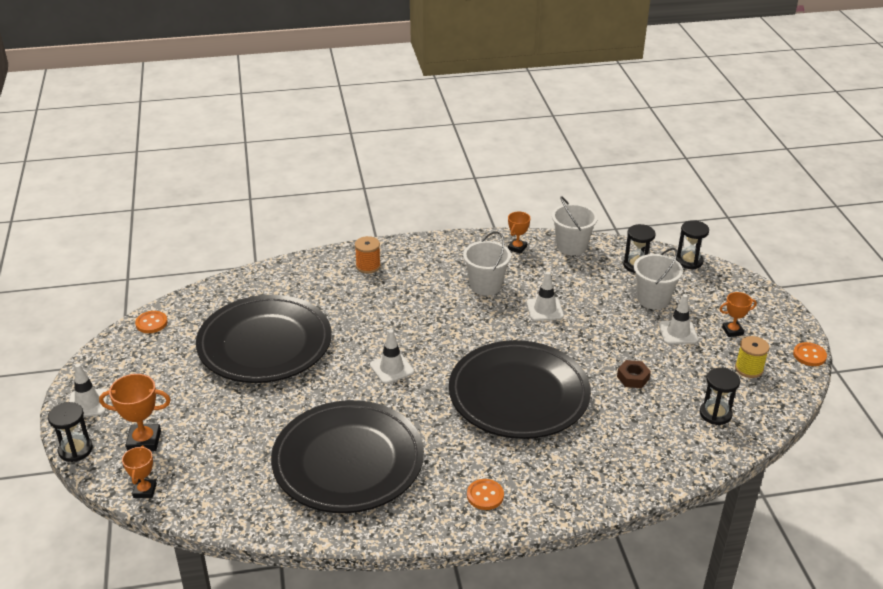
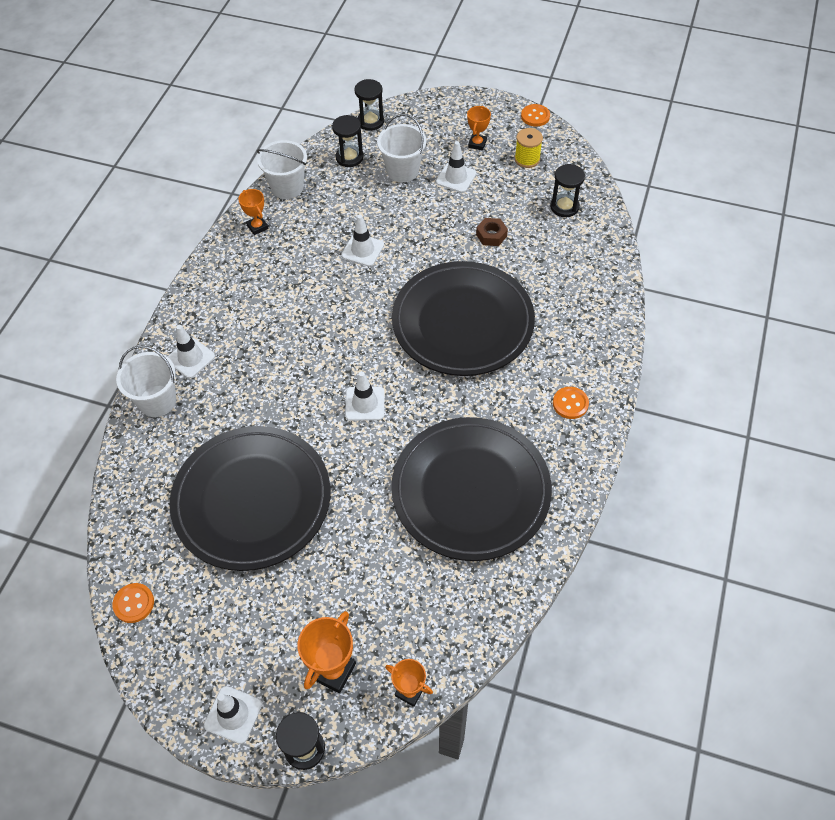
camera: 60 degrees left, 20 degrees up
(368, 266) = (190, 358): orange spool -> white traffic cone
(485, 285) = (296, 277): white bucket -> white bucket (157, 401)

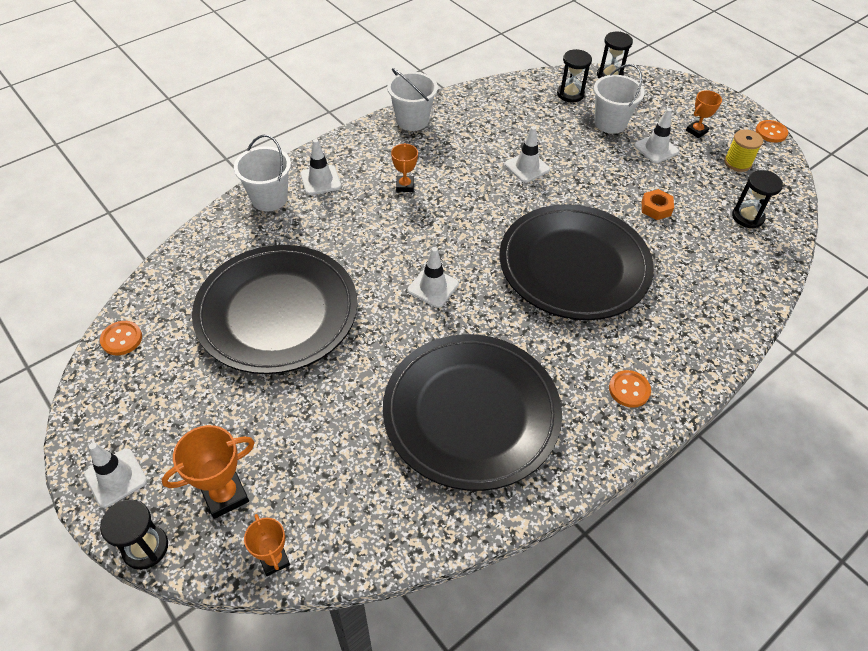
camera: 30 degrees right, 5 degrees down
(257, 227) = (452, 111): orange trophy -> orange trophy (405, 186)
(287, 187) = (500, 93): white bucket -> white bucket (412, 120)
(491, 235) = (656, 208): brown nut -> orange nut

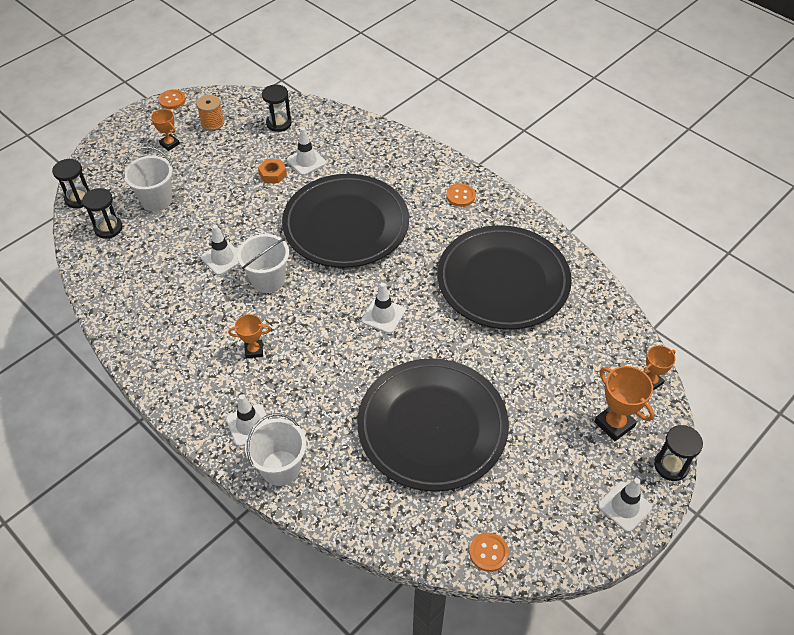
camera: 95 degrees left, 0 degrees up
(412, 120) = (147, 356): white bucket -> white bucket (268, 280)
(656, 149) = (194, 171): white traffic cone -> white traffic cone (306, 161)
(737, 162) = (212, 123): yellow spool -> orange spool

